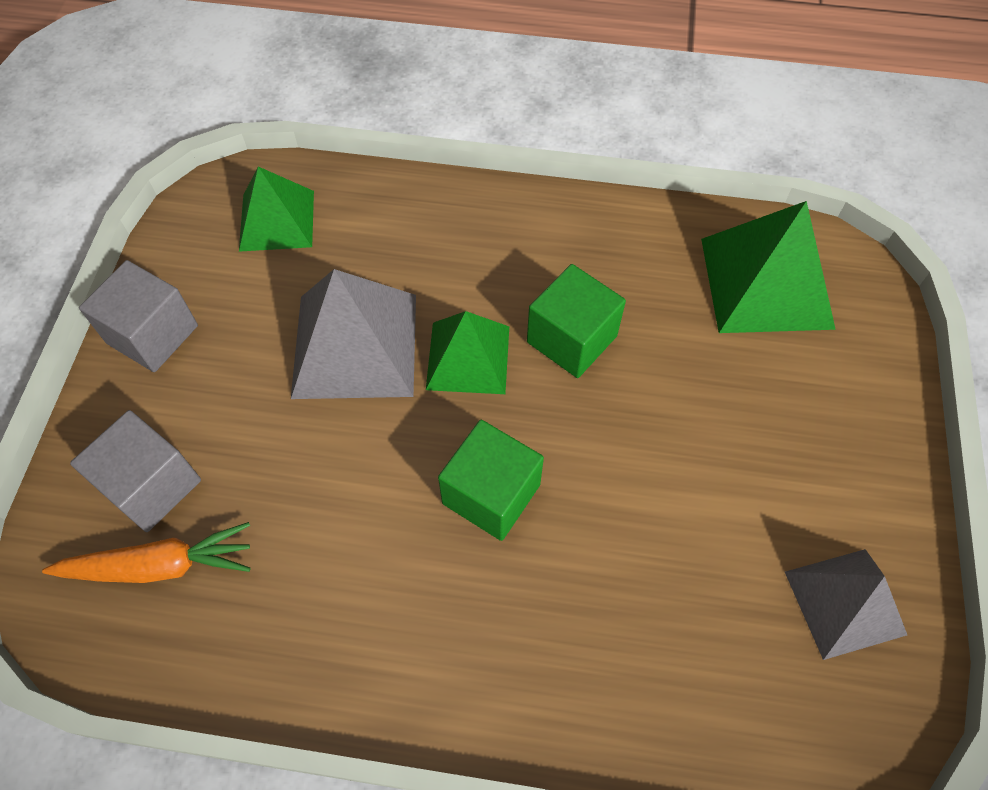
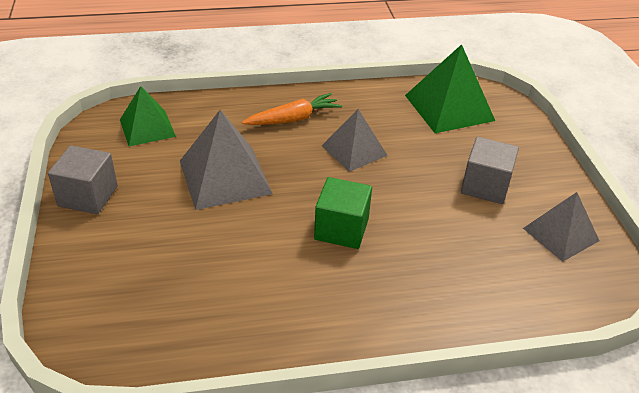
camera: 20 degrees left, 20 degrees down
(151, 485) = (120, 270): grey cube -> grey cube (485, 186)
(160, 565) = (145, 309): orange carrot -> orange carrot (293, 119)
(468, 357) = (297, 169): green pyramid -> none
(572, 339) = (354, 150): green cube -> grey pyramid

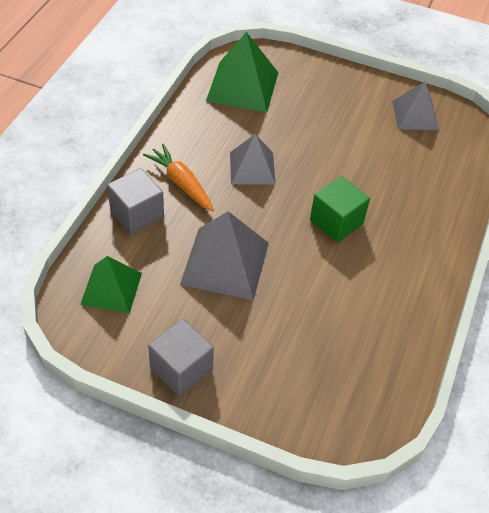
camera: 60 degrees left, 10 degrees up
(293, 119) = (181, 183): orange carrot -> orange carrot turned 45 degrees counterclockwise
(485, 186) = (345, 121): grey cube -> grey cube (137, 214)

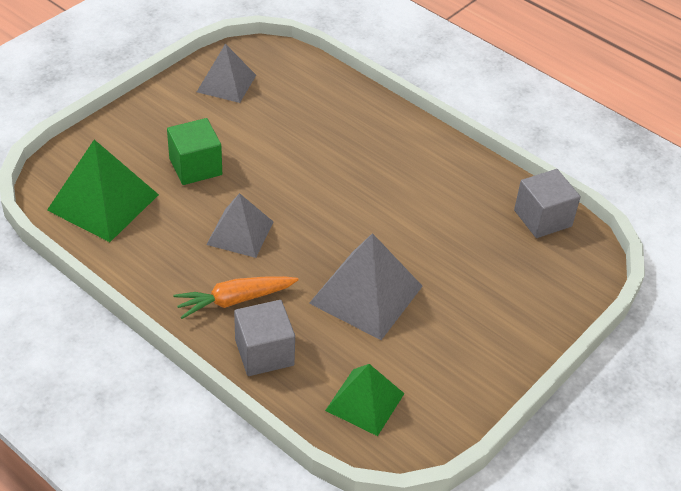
camera: 70 degrees left, 5 degrees down
(181, 369) = (489, 367): grey cube -> grey cube (542, 218)
(336, 222) = (346, 191): green cube -> green cube (195, 167)

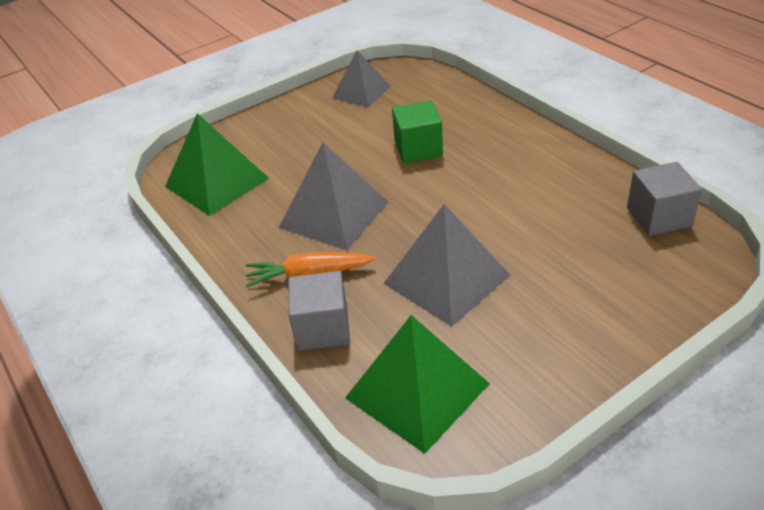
camera: 20 degrees right, 5 degrees down
(195, 167) = (311, 156): green cube -> green cube (418, 149)
(240, 233) = (334, 214): grey pyramid -> grey pyramid, size x1.53
(364, 402) = (417, 390): green pyramid -> green pyramid, size x1.53

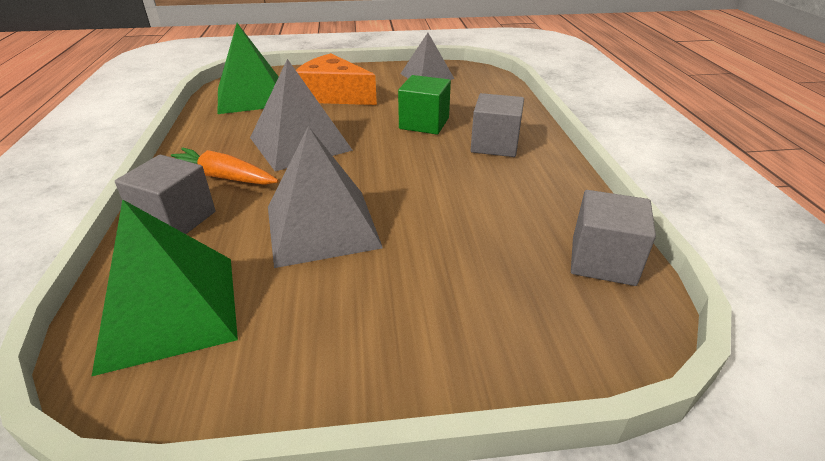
camera: 25 degrees right, 5 degrees down
(298, 149) = (333, 95): none -> orange cheese
(498, 148) = (495, 145): none -> grey cube

